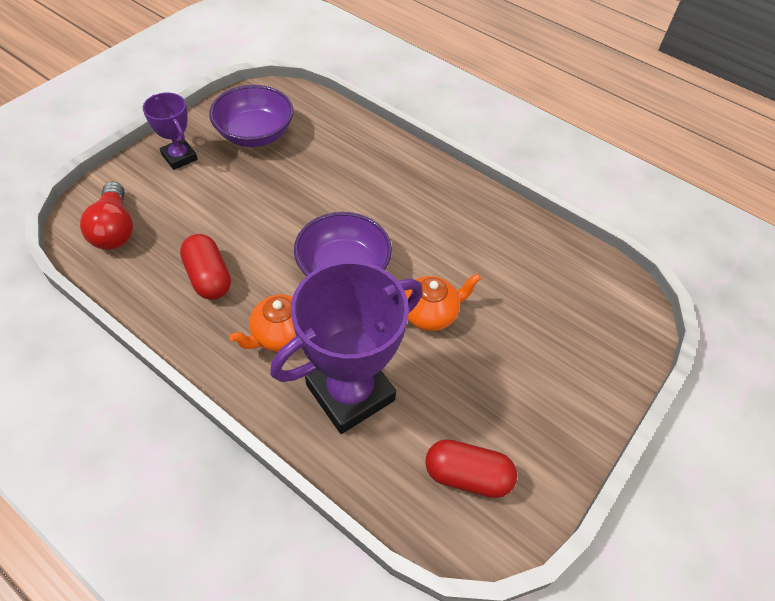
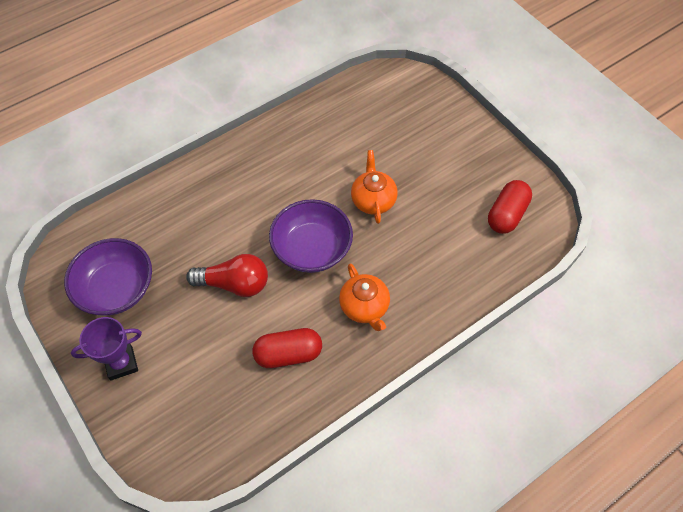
camera: 70 degrees left, 5 degrees up
(115, 229) = (201, 432): red light bulb -> red light bulb (234, 284)
(350, 392) = (429, 269): purple trophy -> none

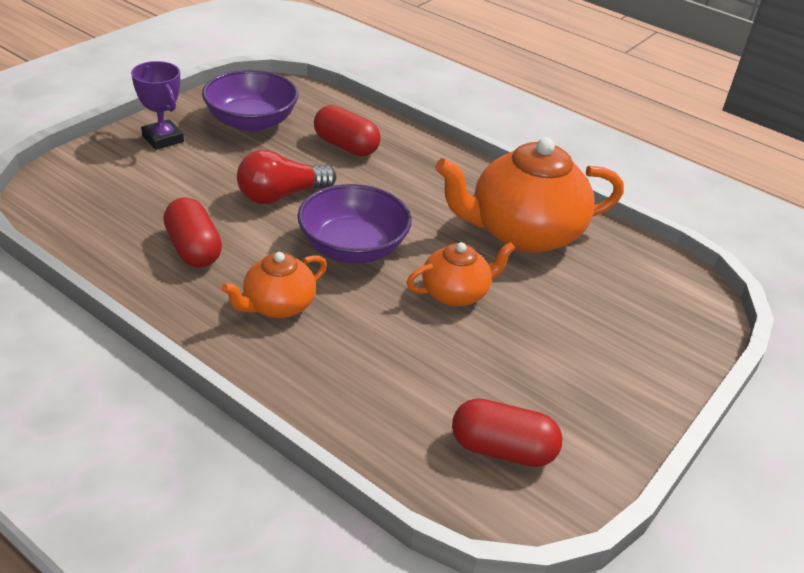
camera: 70 degrees right, 20 degrees down
(178, 226) = (346, 146): none -> red capsule
(234, 284) = (281, 195): red light bulb -> red light bulb turned 75 degrees clockwise
(319, 144) = (523, 233): none -> orange teapot

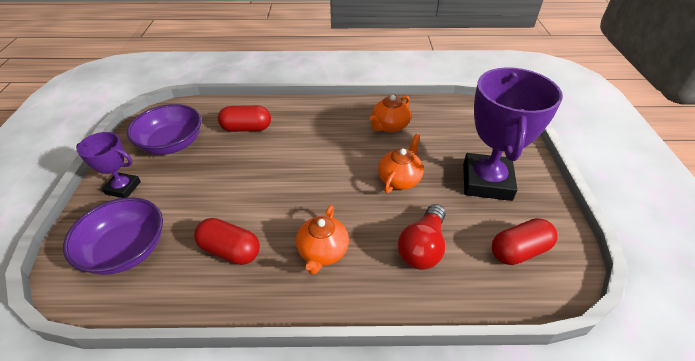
camera: 35 degrees left, 5 degrees up
(281, 195) = (244, 180): red light bulb -> red light bulb (422, 247)
(353, 248) = (321, 187): purple bowl -> purple bowl (126, 250)
(523, 233) = (389, 126): orange teapot -> orange teapot, size x0.53
(568, 362) = (486, 181): none -> purple trophy

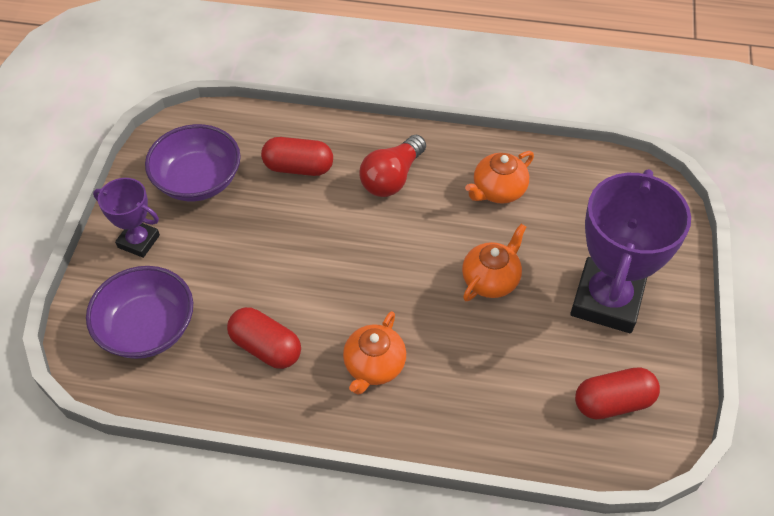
camera: 10 degrees right, 10 degrees up
(422, 247) = (495, 379): red light bulb -> red light bulb (392, 178)

